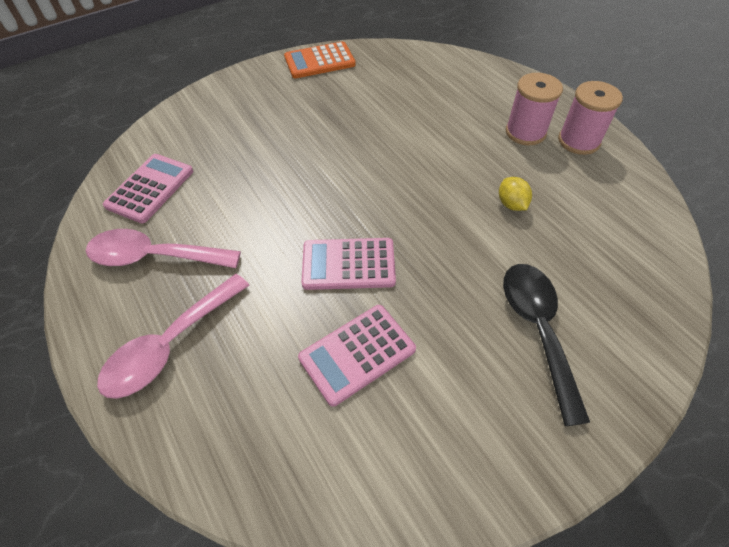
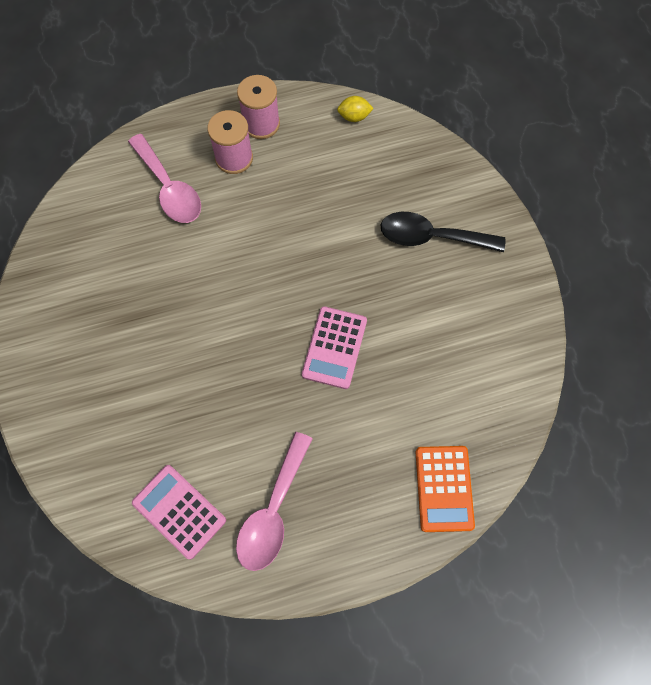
camera: 75 degrees left, 15 degrees up
(170, 345) = (371, 502): pink spoon -> pink spoon (169, 188)
(319, 61) = (37, 304): orange calculator -> orange calculator (444, 488)
(357, 353) = (417, 362): pink calculator -> none
(511, 204) = (313, 205): yellow lemon -> yellow lemon (354, 117)

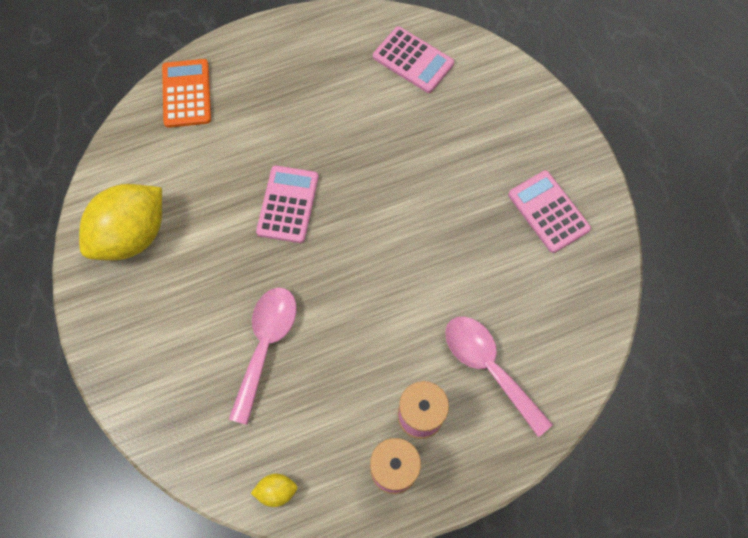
camera: 175 degrees right, 0 degrees up
(77, 319) = (548, 211): none -> pink calculator
(273, 510) = (334, 66): pink spoon -> pink spoon (266, 345)
(432, 237) = (185, 332): black spoon -> none
(489, 329) = (132, 235): none -> yellow lemon

